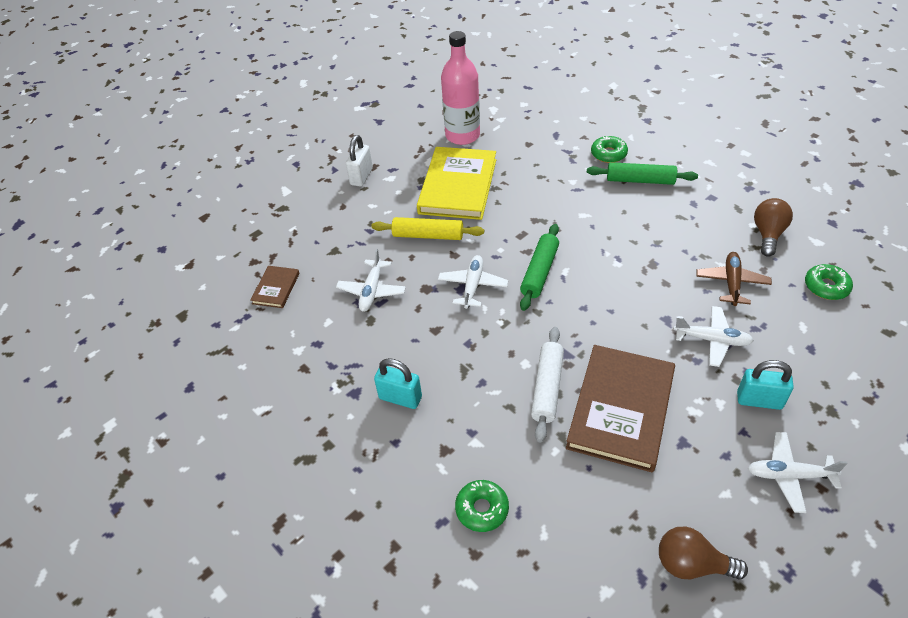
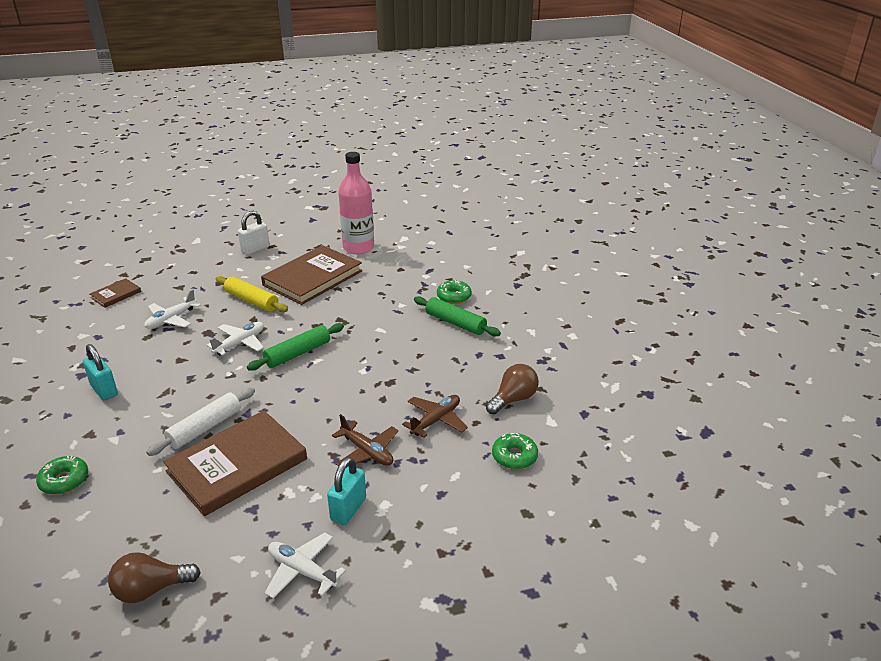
camera: 25 degrees right, 15 degrees down
(458, 186) = (312, 278): yellow book -> brown book
(692, 564) = (151, 589): brown light bulb -> brown light bulb turned 60 degrees counterclockwise
(712, 340) = (367, 452): white plane -> brown plane
(759, 400) = (348, 509): turquoise padlock -> turquoise padlock turned 75 degrees clockwise

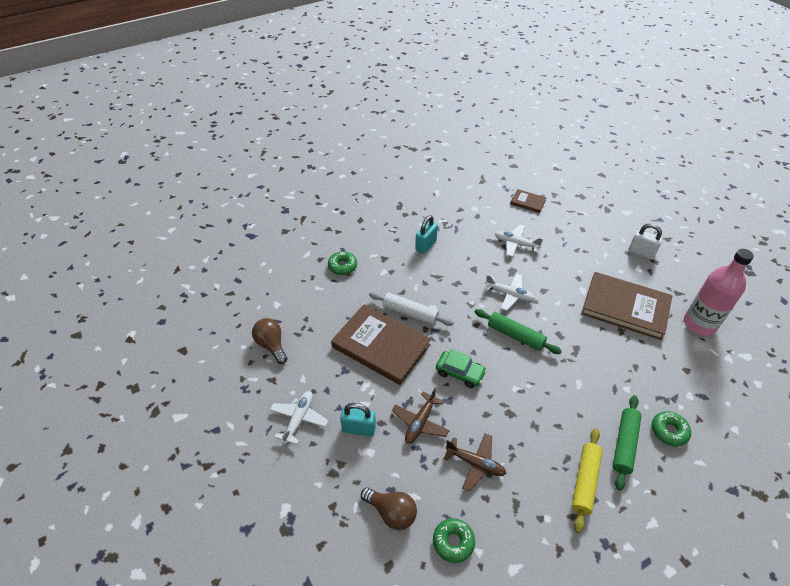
camera: 75 degrees right, 15 degrees up
(251, 301) = (566, 280): yellow rolling pin -> yellow rolling pin (584, 481)
(320, 405) = (460, 373): none -> green car
(513, 399) = (531, 525): brown light bulb -> brown light bulb (391, 512)

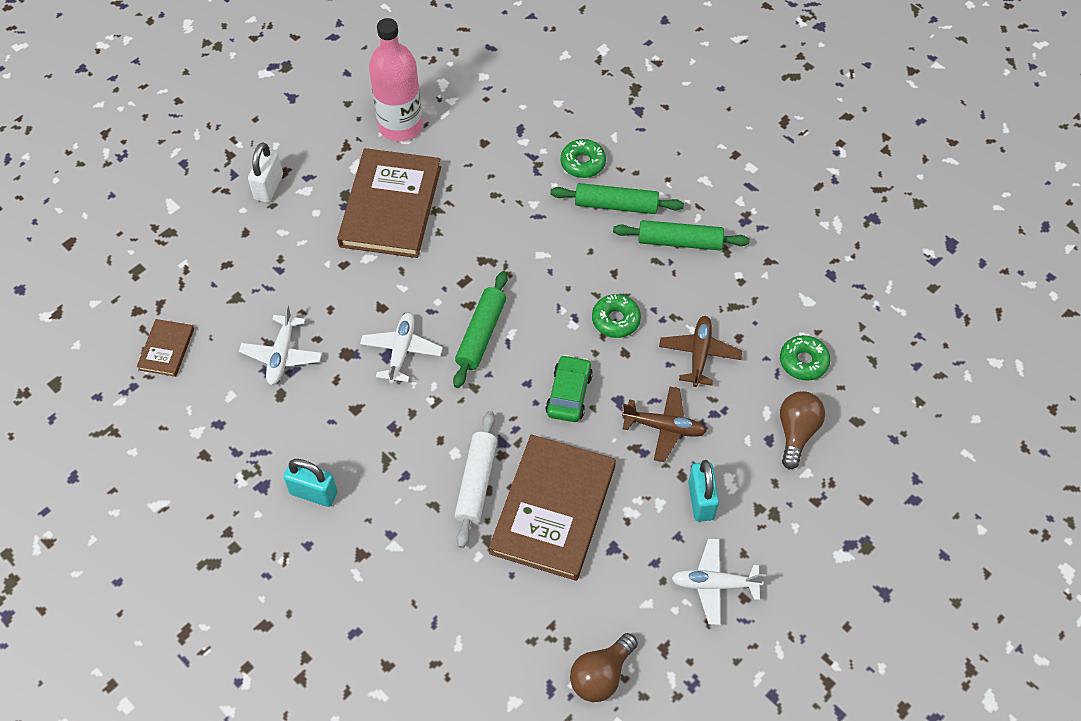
camera: 105 degrees left, 10 degrees up
(342, 266) = (396, 619): green donut -> green donut (616, 320)
(584, 481) = (679, 242): yellow rolling pin -> green rolling pin

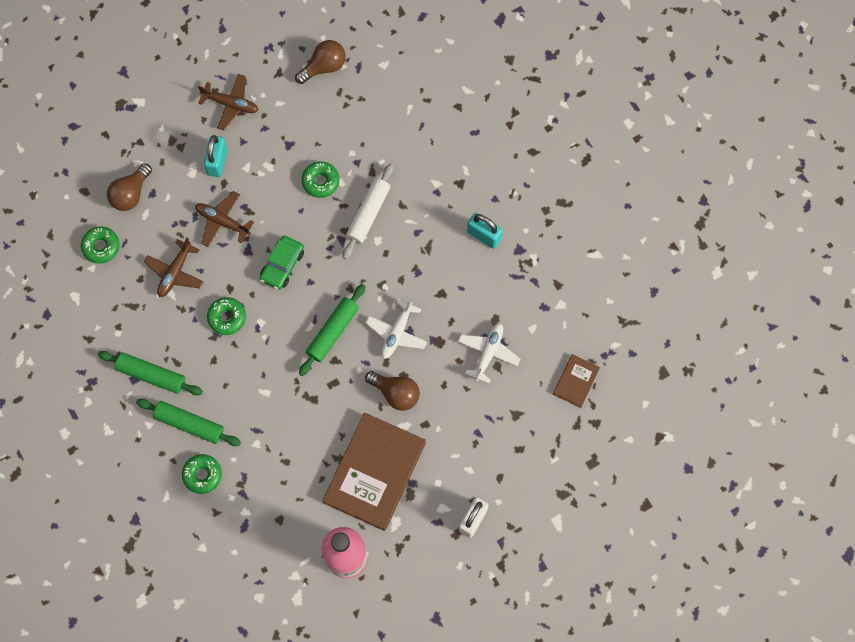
camera: 165 degrees left, 15 degrees up
(386, 287) = (395, 393): none -> brown light bulb
(553, 509) = (320, 181): brown book -> green donut
(714, 584) = (230, 104): white plane -> brown plane

